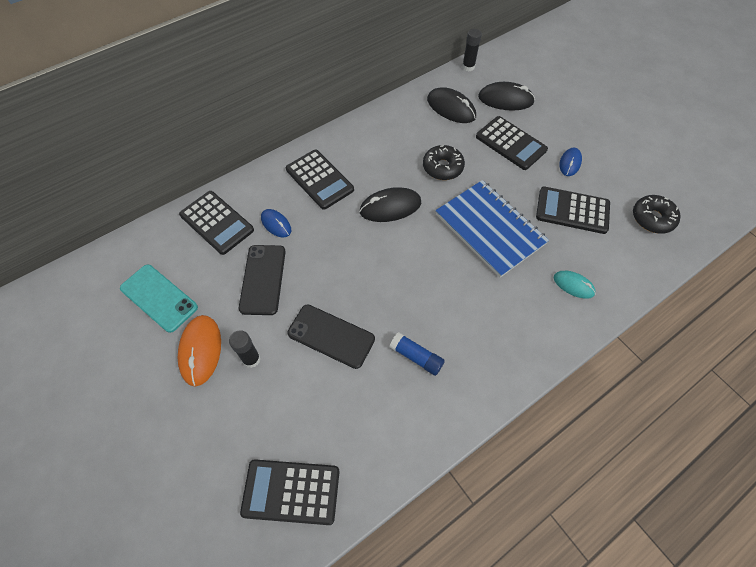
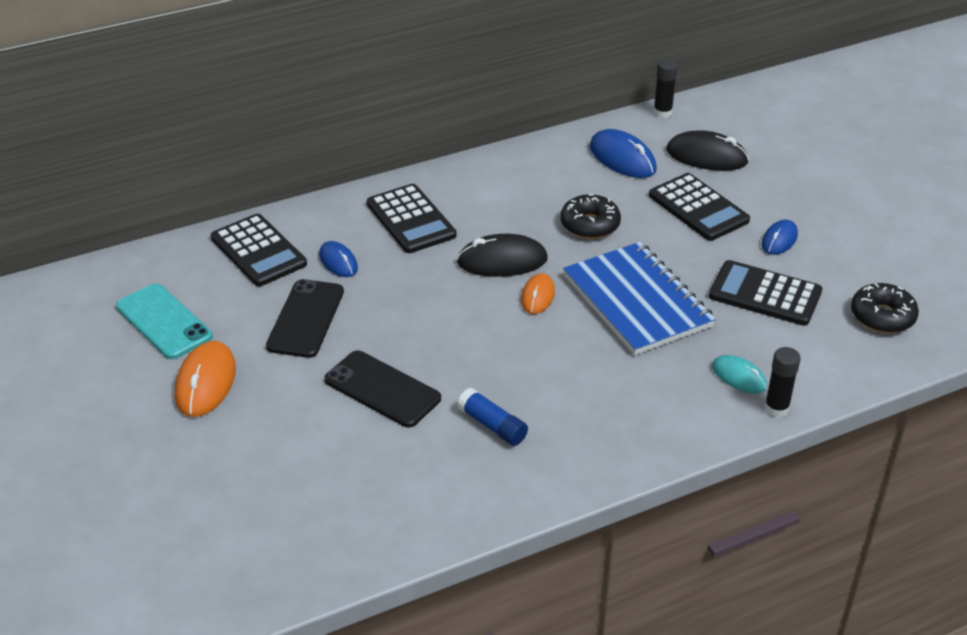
camera: 10 degrees right, 20 degrees down
(251, 359) = (270, 399): black glue stick -> black glue stick (776, 408)
(291, 492) = (289, 538): black calculator -> none
(421, 234) = (537, 296): none -> orange mouse
(451, 108) = (622, 158): black mouse -> blue mouse

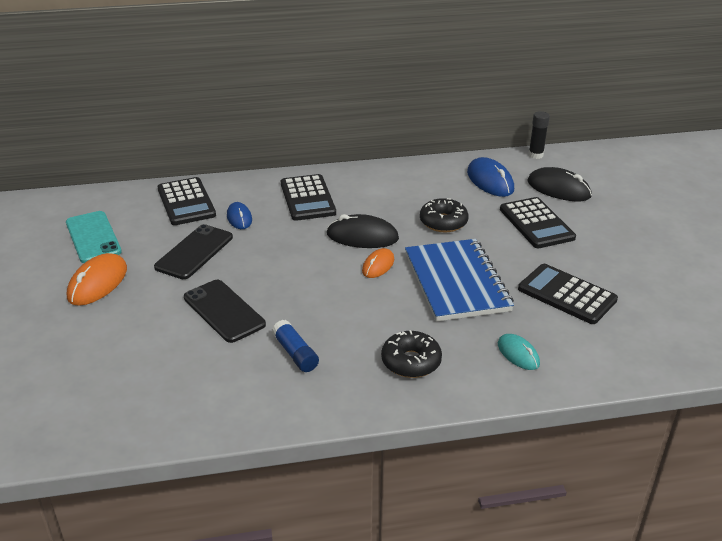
camera: 15 degrees right, 5 degrees down
(776, 408) = (541, 385): black glue stick -> none
(779, 240) = (595, 256): blue mouse -> none
(882, 316) = (665, 329): black donut -> black donut (411, 362)

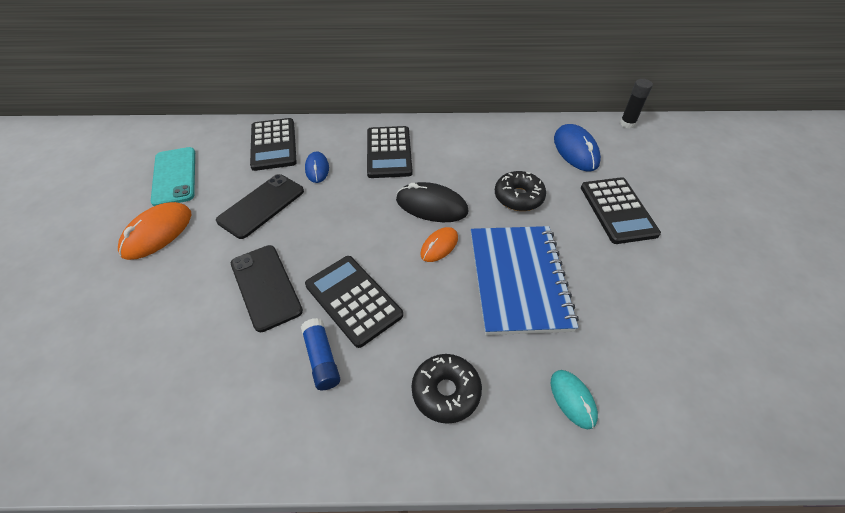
camera: 10 degrees right, 15 degrees up
(558, 189) = (647, 168): black mouse -> none
(566, 295) = (641, 315): black calculator -> black calculator (353, 300)

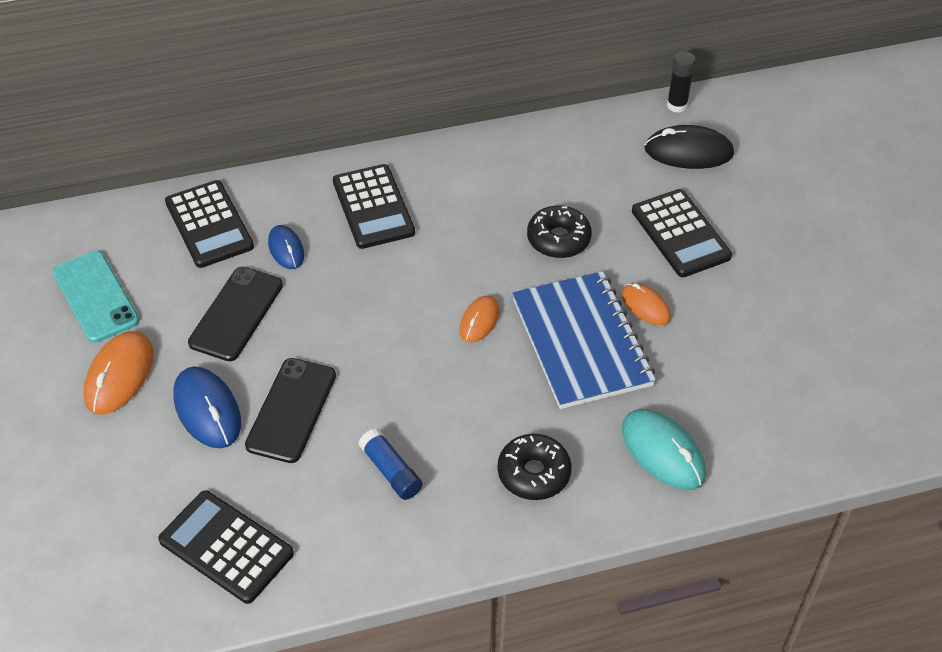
camera: 15 degrees left, 0 degrees up
(266, 286) = (291, 410): black phone -> black phone turned 60 degrees clockwise
(353, 300) = (401, 403): black calculator -> black calculator (226, 547)
(431, 206) = (454, 272): black mouse -> black mouse (688, 152)
(572, 399) = (663, 452): turquoise mouse -> turquoise mouse, size x1.62
(575, 150) = (616, 159): blue mouse -> blue mouse (207, 410)
(579, 261) = (645, 306): none -> orange mouse

